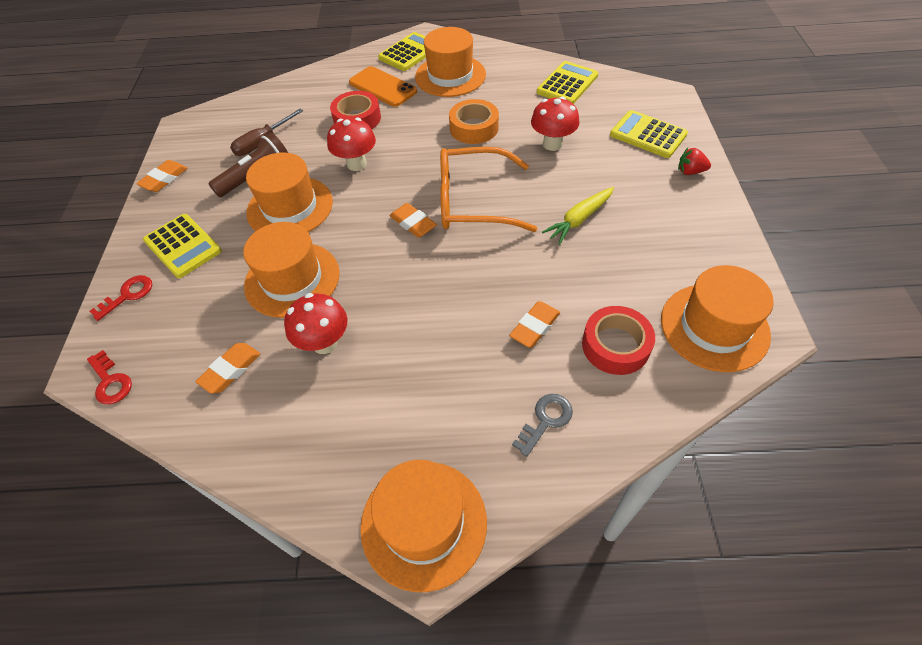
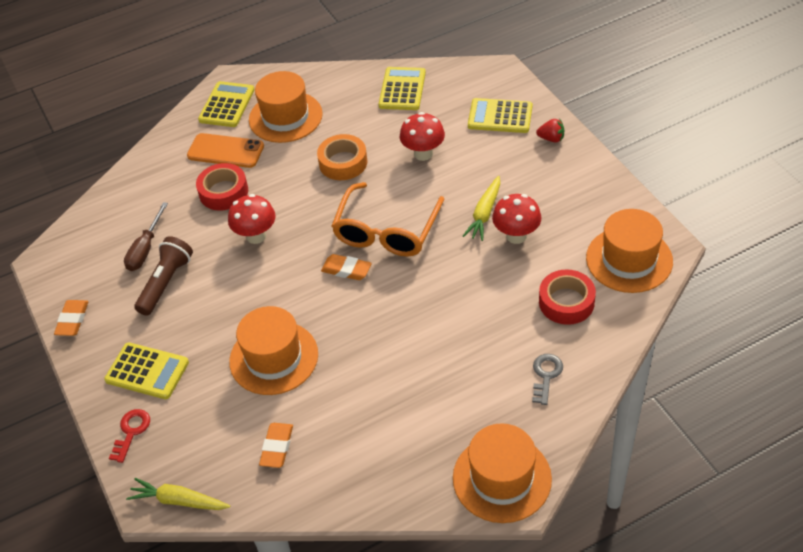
camera: 25 degrees left, 5 degrees down
(110, 382) = (179, 501): red key -> yellow carrot
(290, 207) = (222, 298): orange hat -> none
(324, 343) = (340, 394): red mushroom -> red mushroom (516, 236)
(473, 201) = (386, 231): orange glasses -> orange glasses turned 45 degrees counterclockwise
(534, 327) = (499, 313): orange eraser -> none
(690, 171) = (551, 138): red strawberry -> red strawberry turned 150 degrees counterclockwise

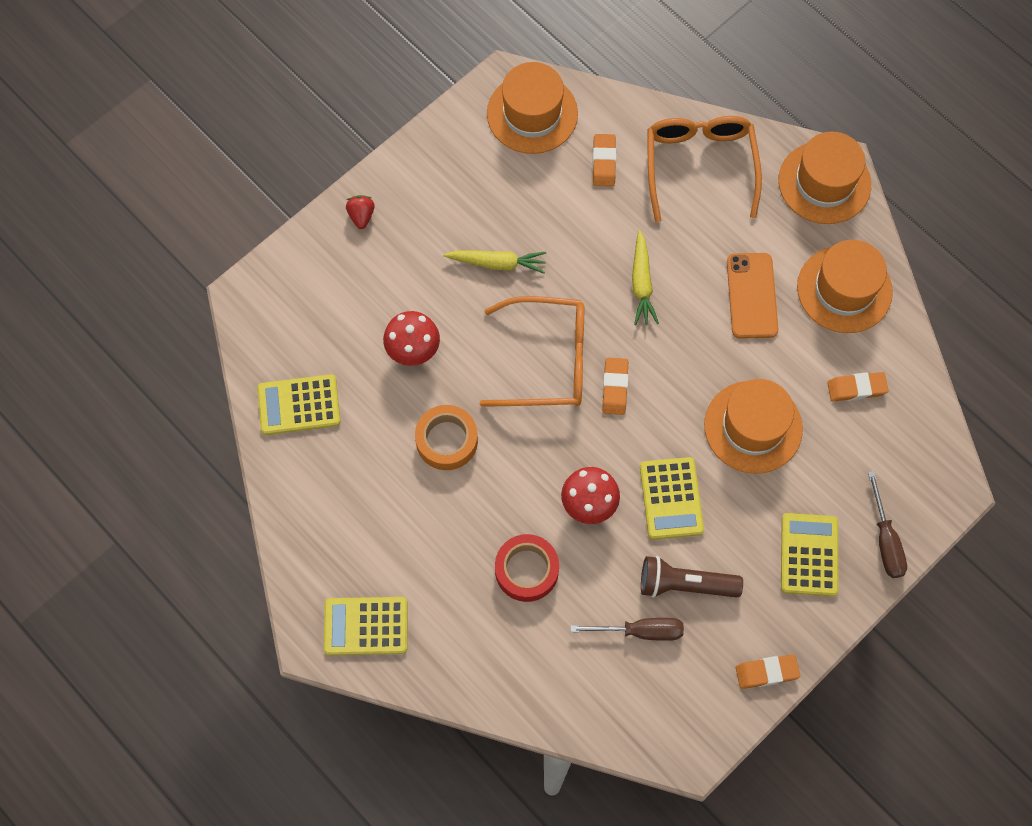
camera: 110 degrees left, 20 degrees up
(131, 431) = (885, 540): red key -> brown screwdriver
(179, 501) = (943, 461): yellow carrot -> yellow carrot (641, 284)
(225, 151) = (454, 595): orange phone -> orange phone (752, 296)
(285, 117) = (376, 538): orange hat -> orange hat (844, 289)
(500, 116) = (332, 278): yellow calculator -> yellow calculator (671, 498)
(516, 236) = (523, 225): red mushroom -> none
(546, 375) = (700, 166): grey key -> orange glasses
(566, 302) = (604, 162): red tape -> orange eraser

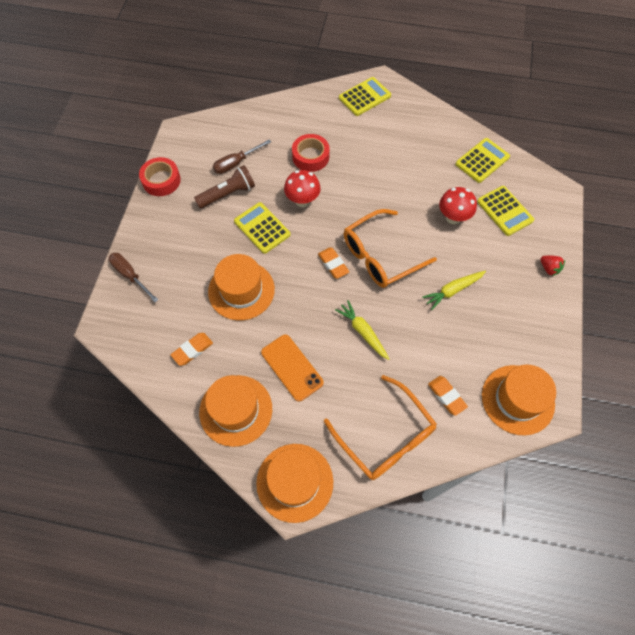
camera: 145 degrees right, 5 degrees down
(447, 440) = (397, 187): orange tape -> none
(766, 672) = (161, 180): orange eraser -> red tape
(809, 555) = (170, 244): yellow calculator -> yellow calculator (505, 211)

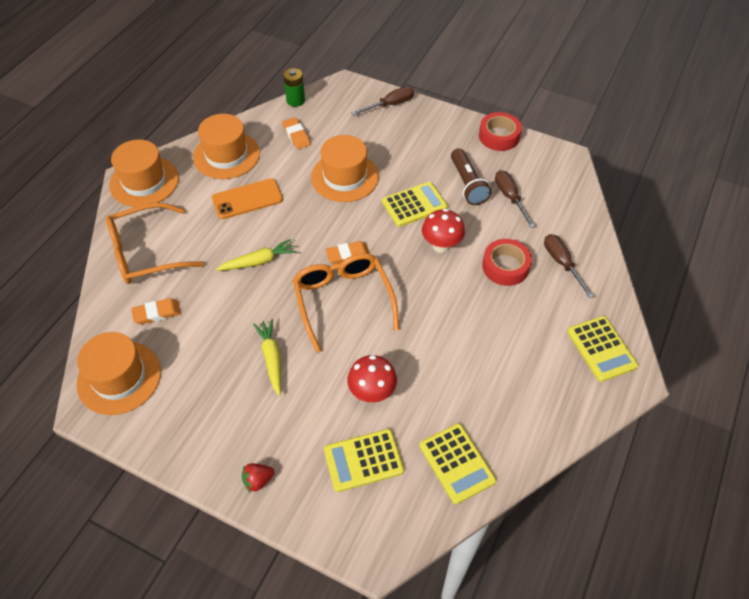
camera: 105 degrees right, 10 degrees down
(136, 368) = (295, 100): none -> green battery
(297, 124) = (562, 263): none -> brown screwdriver

